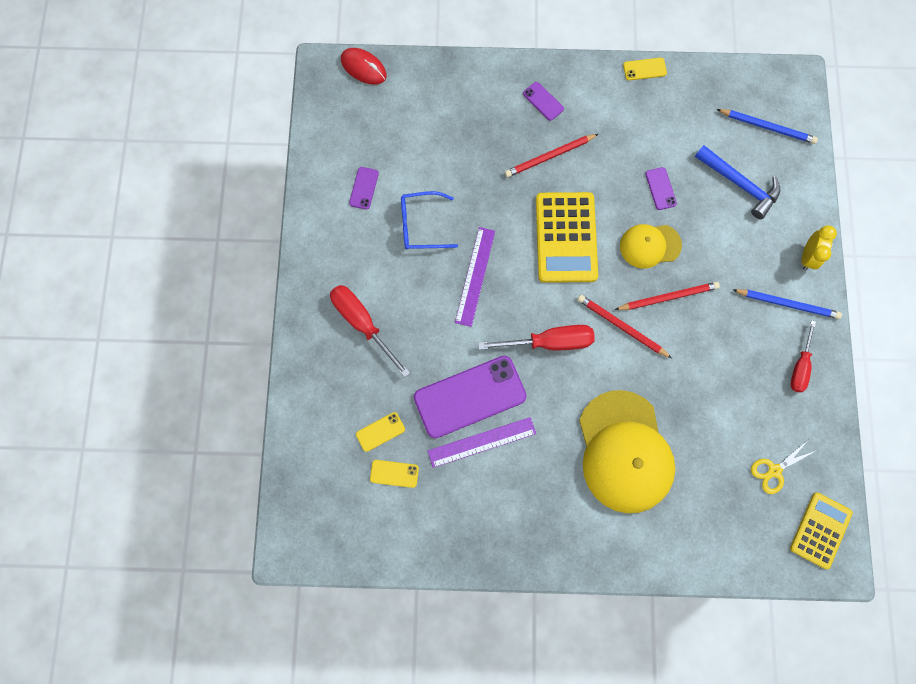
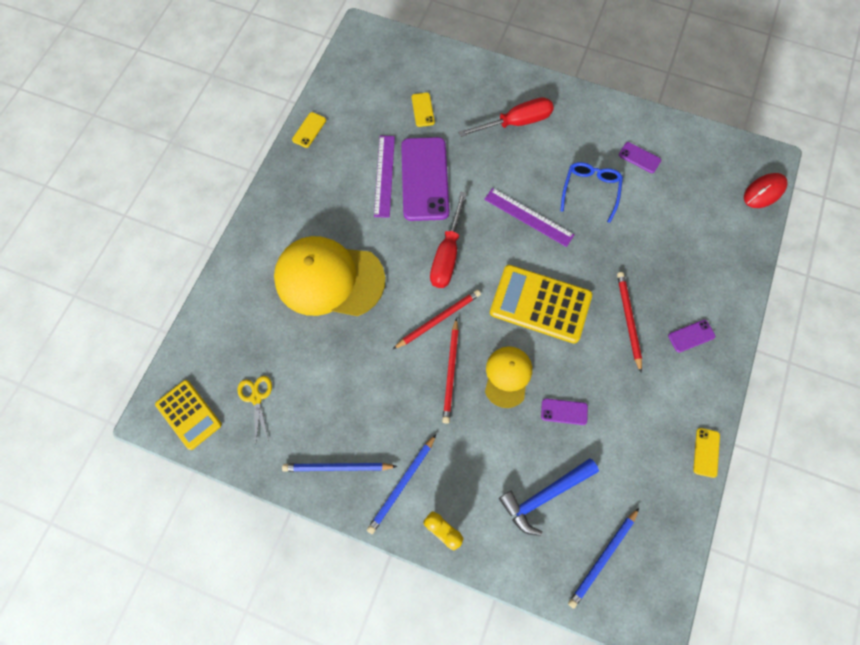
camera: 110 degrees right, 5 degrees down
(394, 473) = (386, 109): yellow phone -> yellow phone (309, 130)
(800, 366) = (337, 467): red screwdriver -> blue pencil

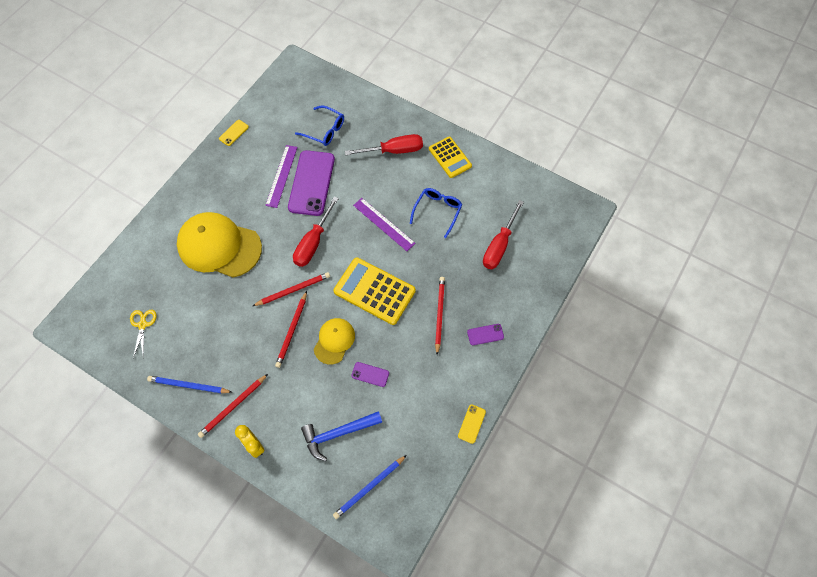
camera: 10 degrees right, 5 degrees down
(189, 414) = (90, 328): yellow calculator -> yellow calculator (450, 157)
(402, 485) = (233, 406): blue pencil -> red pencil
(423, 110) = (324, 130): yellow phone -> blue glasses
(639, 158) = (483, 192): purple phone -> none
(677, 221) = (499, 245): none -> red screwdriver
(764, 192) = (575, 233): red mouse -> none

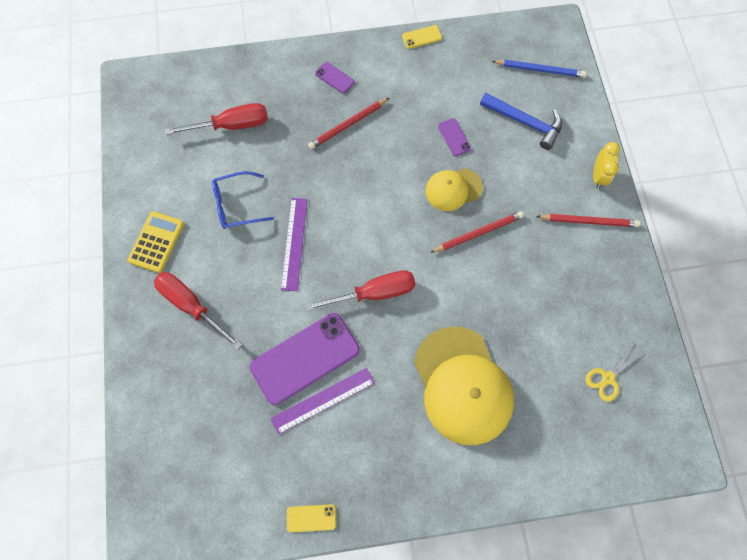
camera: 130 degrees left, 5 degrees up
(188, 385) = (612, 276): blue pencil -> none
(293, 290) = (439, 267): red pencil -> none
(324, 130) = (221, 408): blue glasses -> none
(374, 291) = (374, 194): yellow calculator -> none

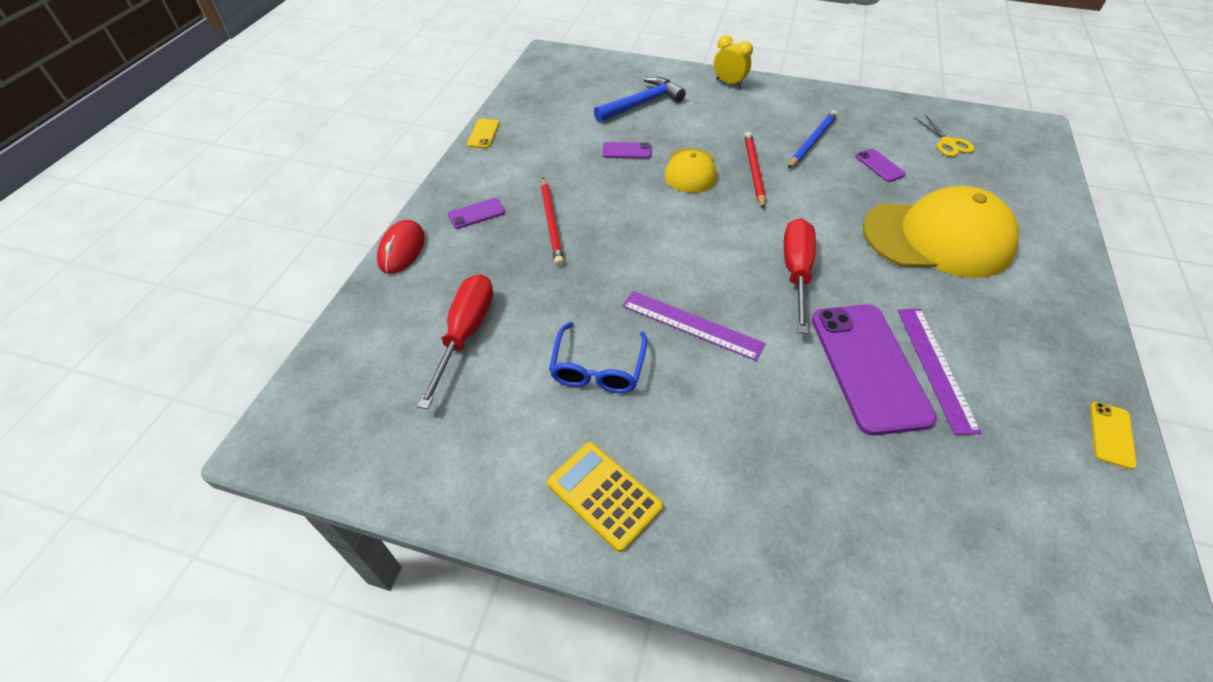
camera: 65 degrees left, 20 degrees down
(191, 306) = (741, 480): red screwdriver -> none
(282, 56) = (402, 249): none -> red mouse
(539, 326) = (879, 165): none -> purple phone
(540, 70) = (589, 78): blue pencil -> blue pencil (812, 141)
(588, 221) = (774, 102): red pencil -> none

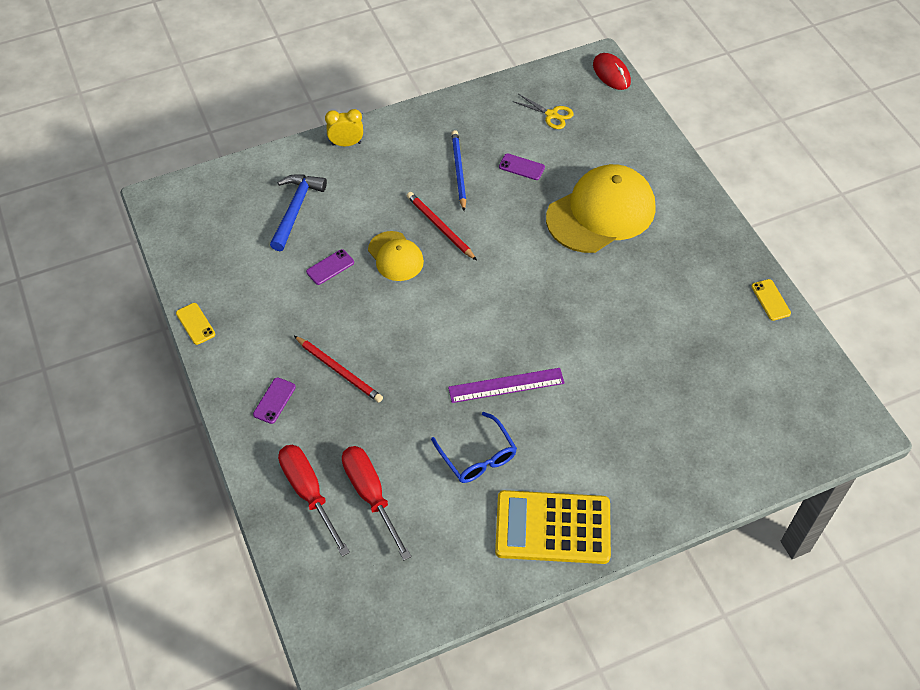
camera: 40 degrees left, 5 degrees up
(402, 249) = (252, 468): red mouse -> red mouse (611, 74)
(604, 495) = (552, 528): yellow calculator -> yellow calculator, size x1.56
(796, 272) = (537, 300): red screwdriver -> red screwdriver (309, 493)
(868, 367) = (627, 342): purple phone -> none
(936, 367) = (662, 317): purple ruler -> none

